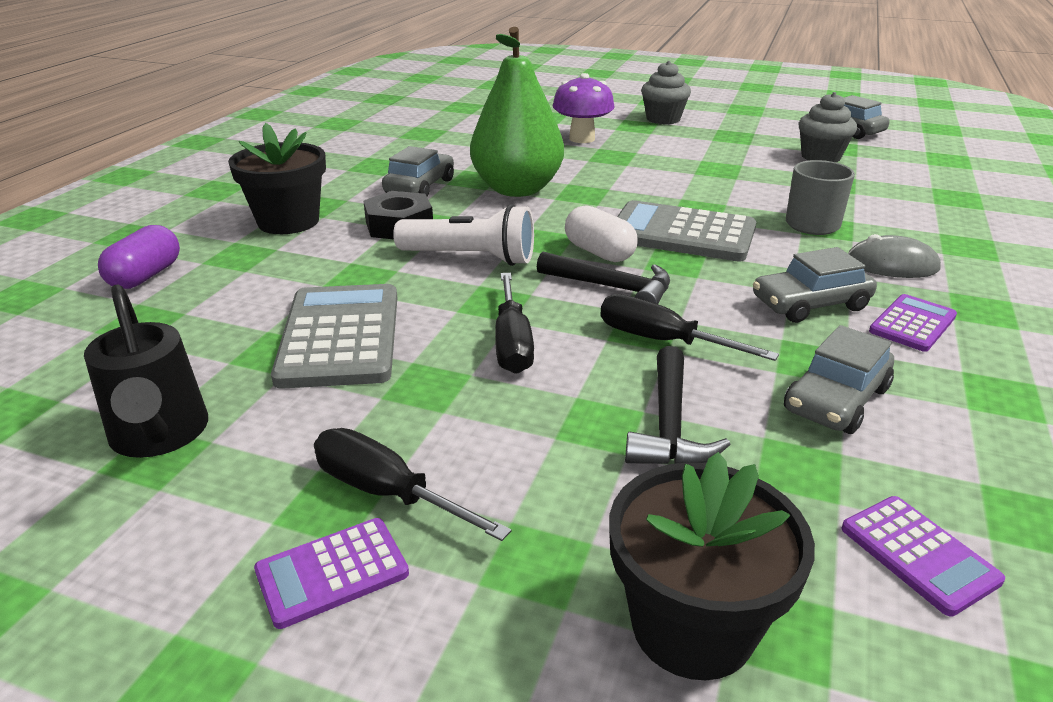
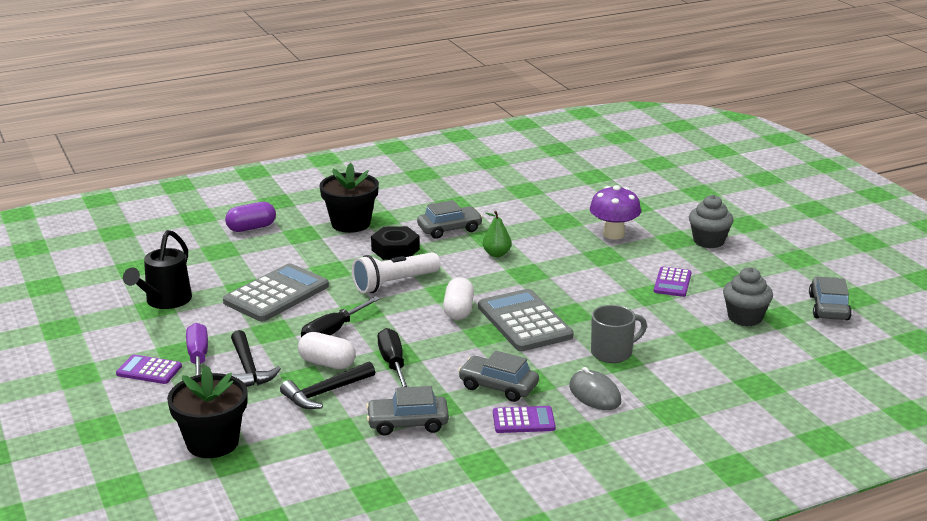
camera: 45 degrees right, 5 degrees down
(386, 492) = (198, 358): black screwdriver -> purple screwdriver
(471, 258) = (394, 283): white flashlight -> white flashlight turned 90 degrees clockwise
(517, 189) = (496, 254): green pear -> green pear, size x0.42
(588, 385) = (327, 363): none -> white capsule
(612, 288) = (425, 331): black hammer -> black hammer (249, 369)
(918, 554) = (315, 474): purple calculator -> purple calculator (672, 283)

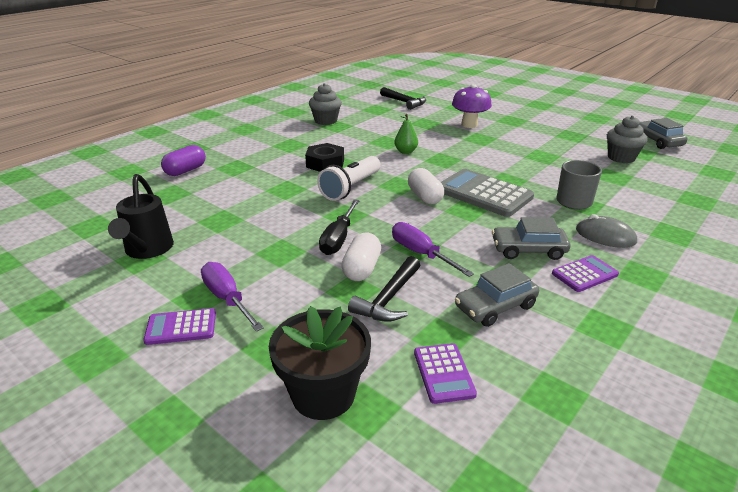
camera: 25 degrees left, 5 degrees up
(249, 369) = (290, 296): black hammer -> black hammer (404, 102)
(276, 294) = (255, 218): grey calculator -> none
(327, 363) = (362, 269): white capsule -> white capsule turned 75 degrees counterclockwise
(350, 223) = (270, 152): black flower pot -> none
(393, 363) = (420, 253): black screwdriver -> purple screwdriver
(449, 229) = (352, 142): grey car -> none
(672, 283) = (546, 146): purple calculator -> purple calculator (444, 373)
(708, 241) = (533, 118): grey cupcake -> grey cupcake (326, 121)

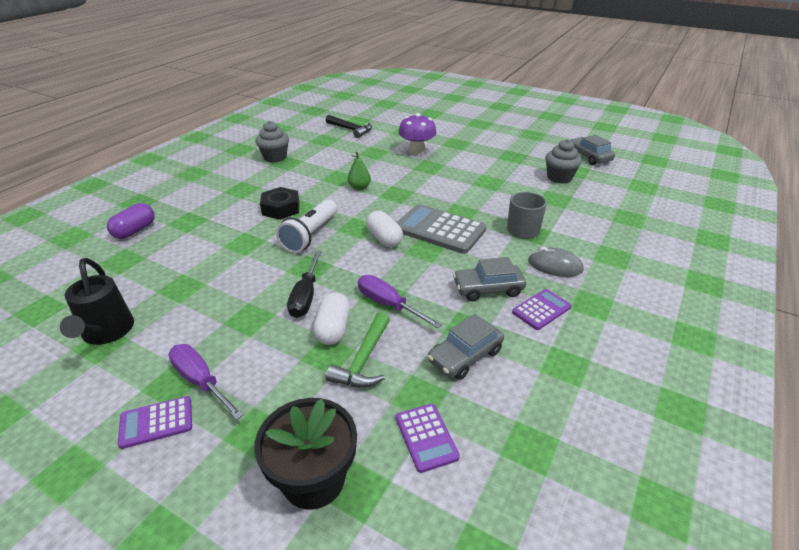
camera: 10 degrees left, 5 degrees up
(388, 299) = (363, 360): black hammer -> green hammer

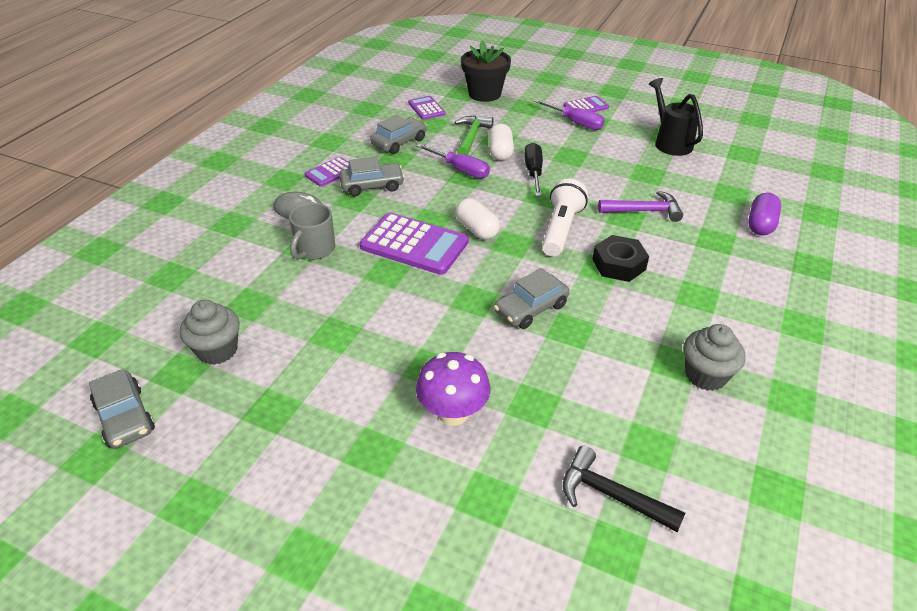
camera: 175 degrees right, 5 degrees up
(223, 247) = (644, 211): none -> purple hammer
(359, 187) = (531, 308): green pear -> grey car
(439, 230) = (414, 244): grey calculator -> purple calculator

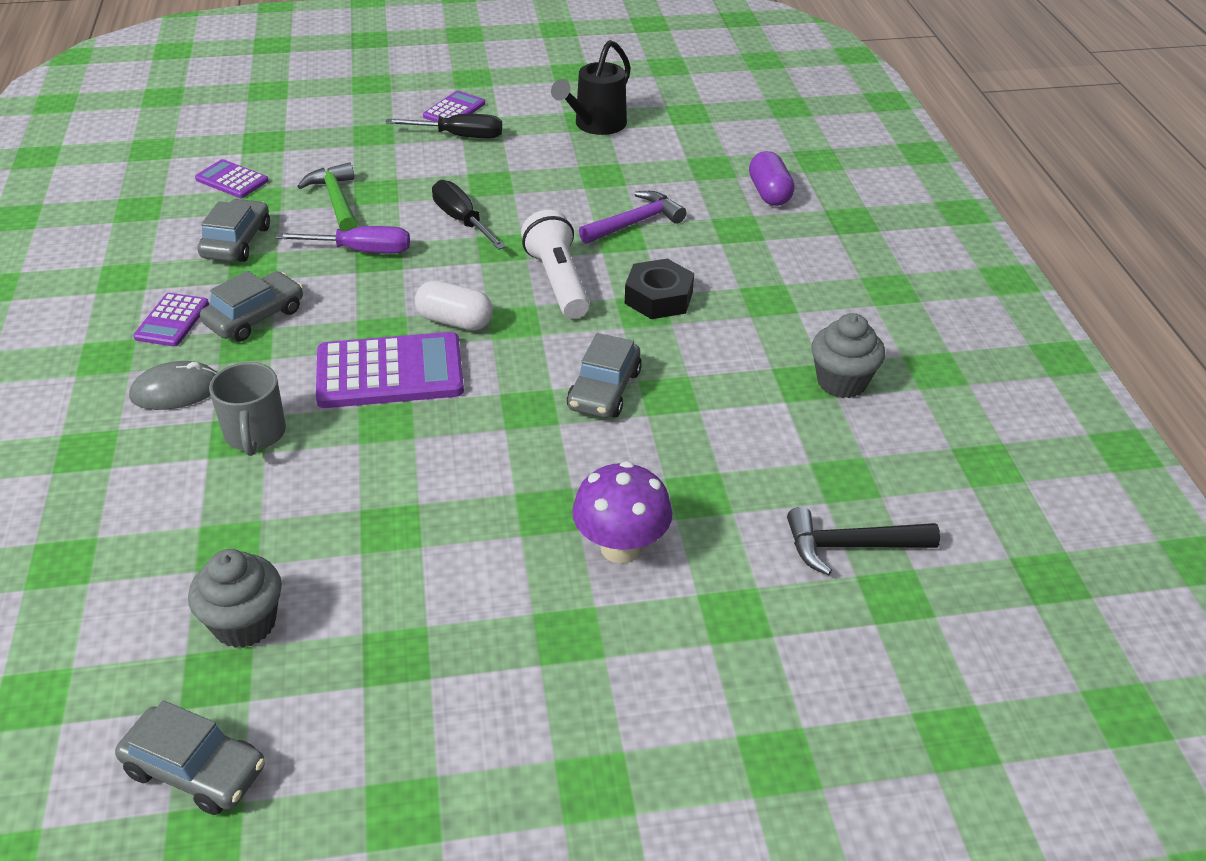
camera: 35 degrees left, 0 degrees up
(484, 94) = (299, 133): black flower pot -> none
(500, 152) = (395, 208): white capsule -> none
(576, 123) = (460, 136): purple screwdriver -> black screwdriver
(670, 142) = (595, 125): black watering can -> black watering can turned 90 degrees counterclockwise

